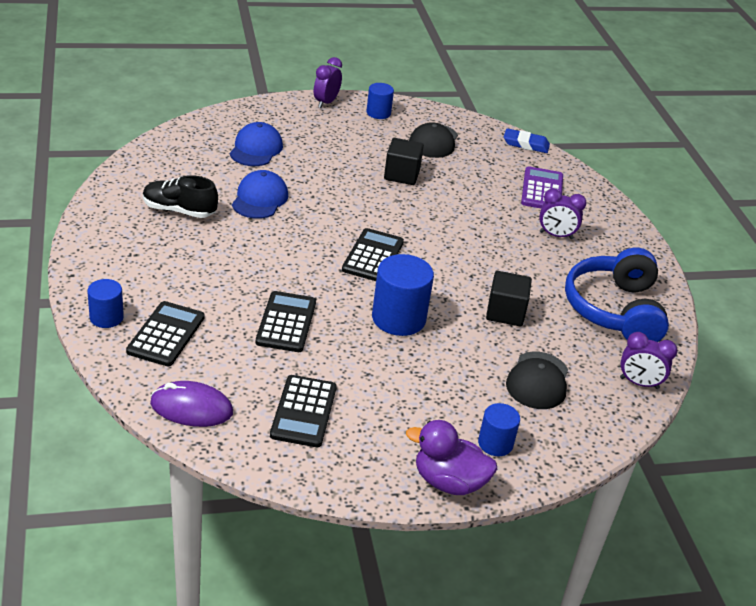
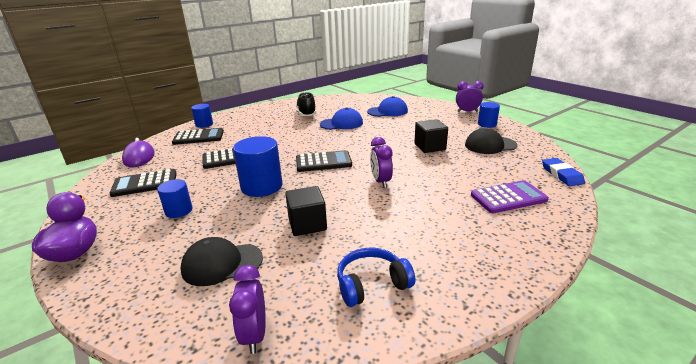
camera: 70 degrees right, 10 degrees down
(495, 443) = (126, 262): blue cylinder -> blue cylinder (179, 211)
(556, 235) = (450, 220): purple clock -> purple clock (381, 182)
(614, 310) = (371, 284): blue headphones -> blue headphones, size x0.57

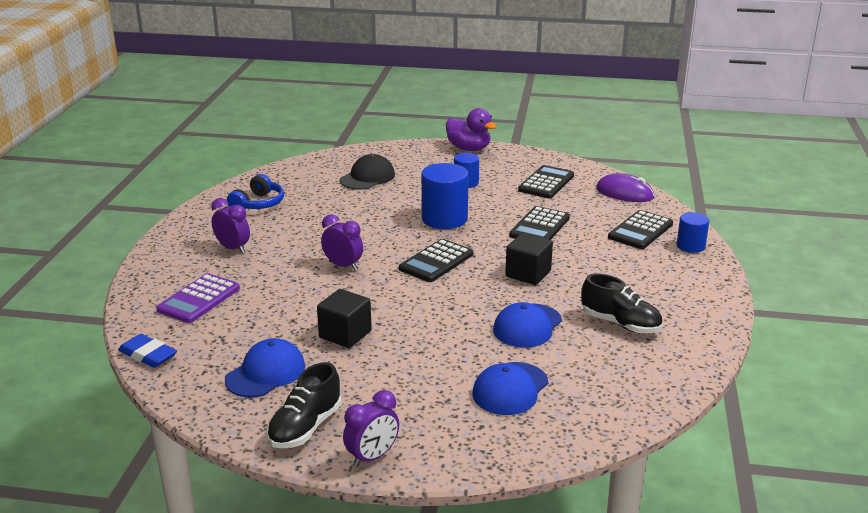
camera: 135 degrees right, 0 degrees up
(254, 335) = (295, 169): purple clock -> purple clock (233, 248)
(307, 224) = (352, 212): black cube -> black cube (528, 274)
(487, 124) = (305, 427): blue cylinder -> black shoe
(490, 145) = (266, 373): black cap -> blue cap

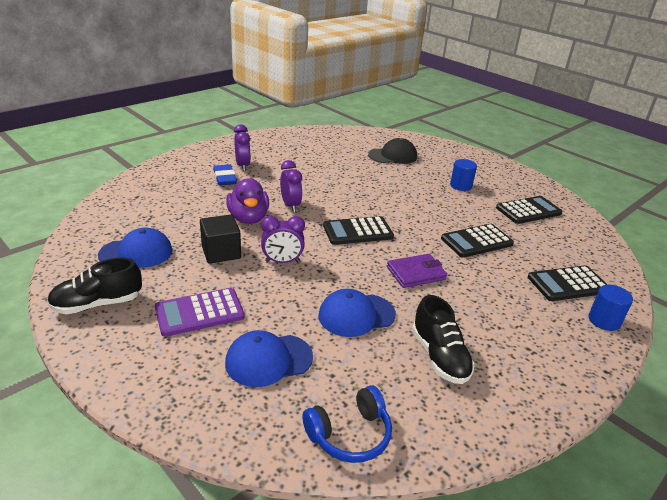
camera: 35 degrees right, 5 degrees up
(148, 355) = (98, 207): blue eraser -> blue eraser (225, 178)
(199, 299) = (176, 187): purple calculator -> purple calculator (199, 313)
(258, 204) = (298, 146): blue headphones -> blue headphones (350, 435)
(372, 457) = (99, 353): purple clock -> purple clock (282, 261)
(444, 219) = (407, 204): blue cylinder -> none
(469, 149) = (496, 163): purple duck -> purple duck (248, 218)
(528, 274) = (416, 273): black cube -> purple wallet
(624, 193) = (593, 246): purple mouse -> none

